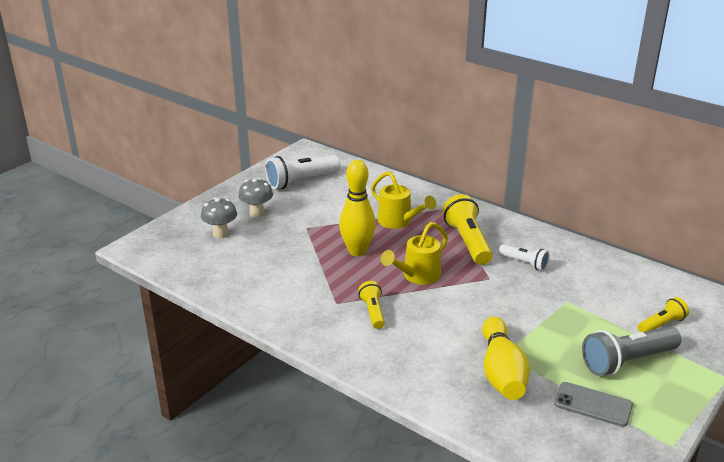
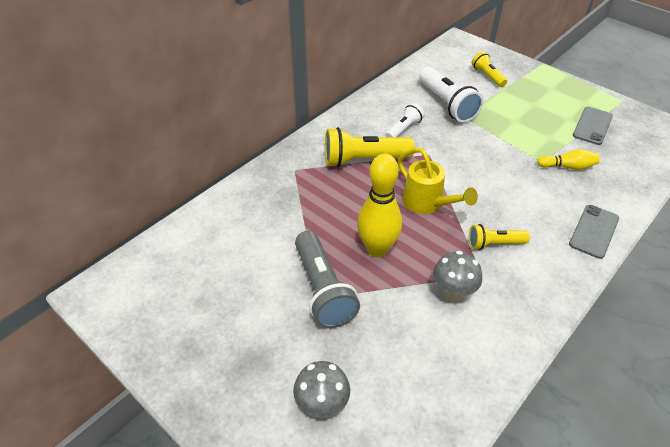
camera: 85 degrees left, 15 degrees up
(257, 213) = (270, 357): grey mushroom -> grey mushroom (452, 293)
(301, 181) = (189, 300): white flashlight -> white flashlight (447, 104)
(398, 222) = (317, 208): yellow watering can -> none
(401, 378) = (594, 231): none -> grey phone
(501, 372) = (567, 166): yellow bowling pin -> yellow bowling pin, size x0.54
(627, 361) = (536, 100): grey flashlight -> grey flashlight (323, 289)

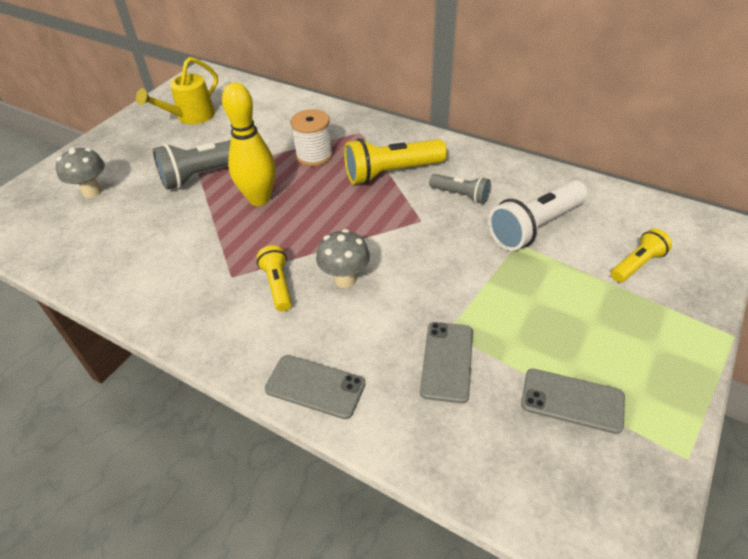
camera: 80 degrees right, 0 degrees up
(320, 204) = (314, 155): none -> white spool
(364, 160) = (391, 173): yellow flashlight -> yellow flashlight turned 90 degrees counterclockwise
(404, 129) = (461, 195): white flashlight -> grey flashlight
(427, 203) = (333, 226): yellow watering can -> yellow watering can (191, 117)
(452, 293) = (204, 256): grey mushroom -> grey mushroom (345, 279)
(567, 166) = (447, 361): yellow bowling pin -> grey phone

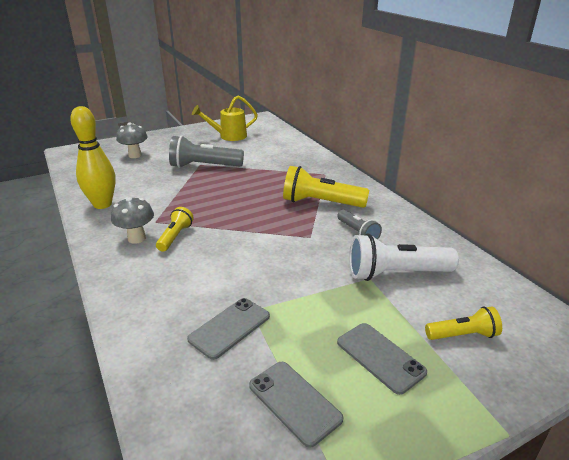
camera: 30 degrees right, 15 degrees down
(259, 199) = (218, 188): yellow bowling pin -> yellow bowling pin (102, 204)
(314, 155) = (279, 177): white spool -> none
(315, 386) = (130, 300): grey phone -> grey phone (380, 357)
(345, 279) = (219, 250): grey mushroom -> grey mushroom (137, 238)

